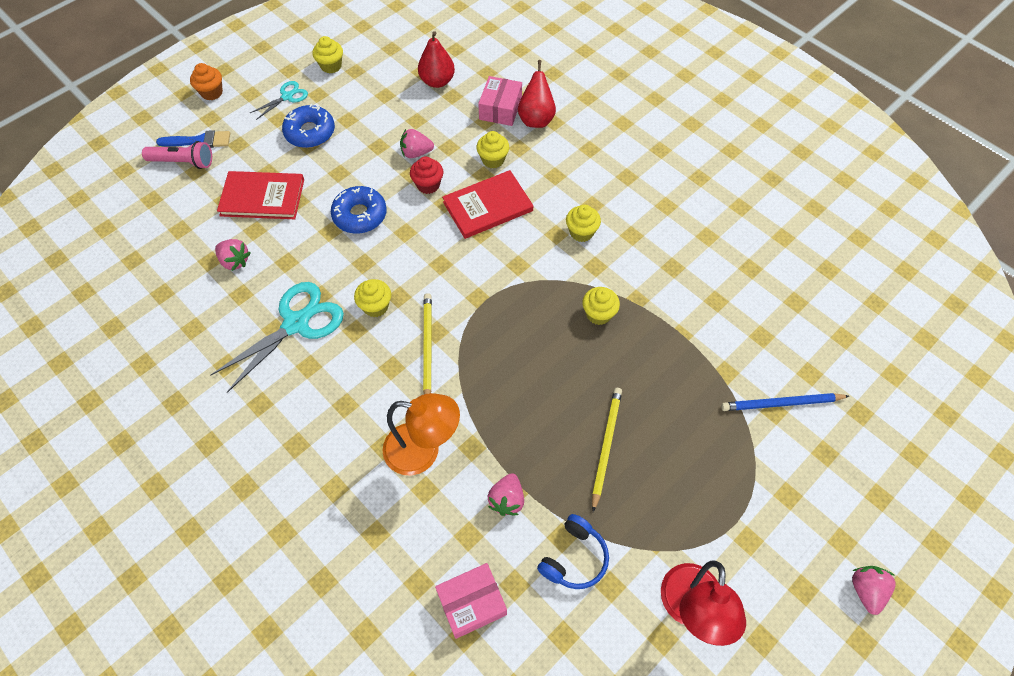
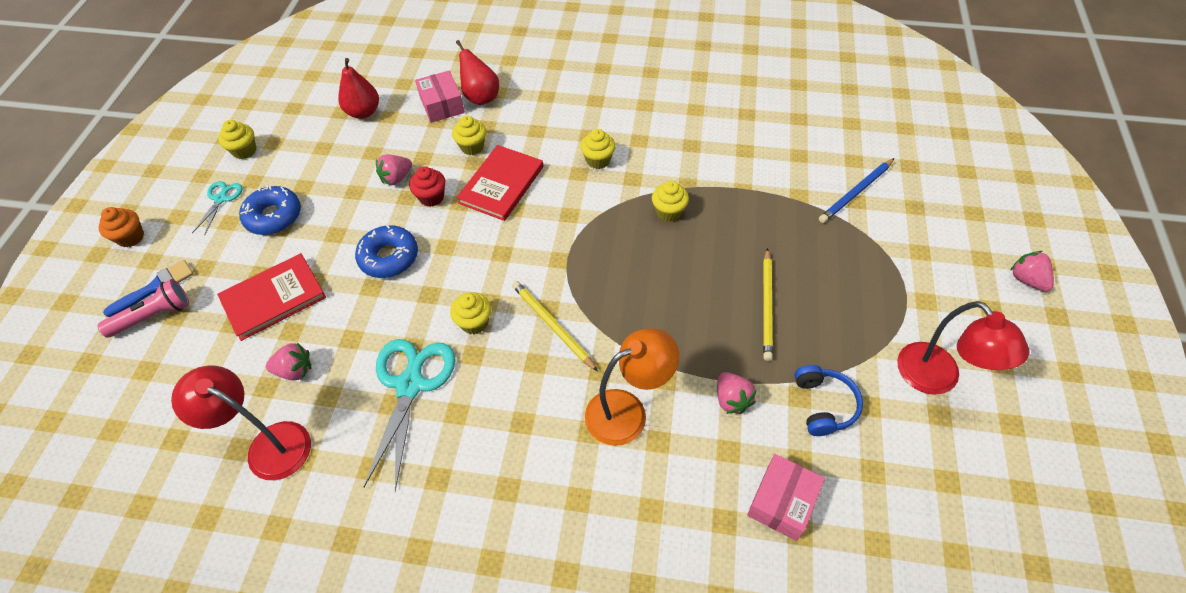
camera: 35 degrees left, 5 degrees down
(180, 303) = (268, 445): none -> red lamp
(605, 447) = (767, 305): yellow pencil -> yellow pencil turned 150 degrees counterclockwise

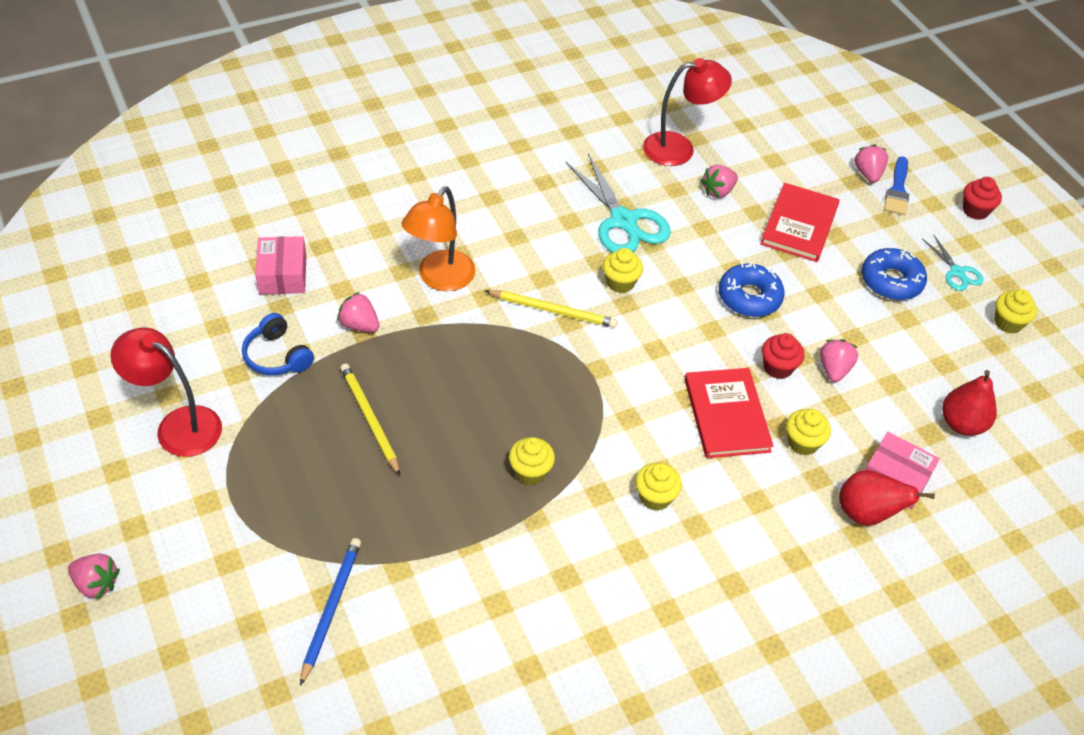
camera: 140 degrees right, 5 degrees down
(131, 237) = (975, 210): orange cupcake -> red cupcake
(153, 316) = (868, 174): pink flashlight -> pink strawberry

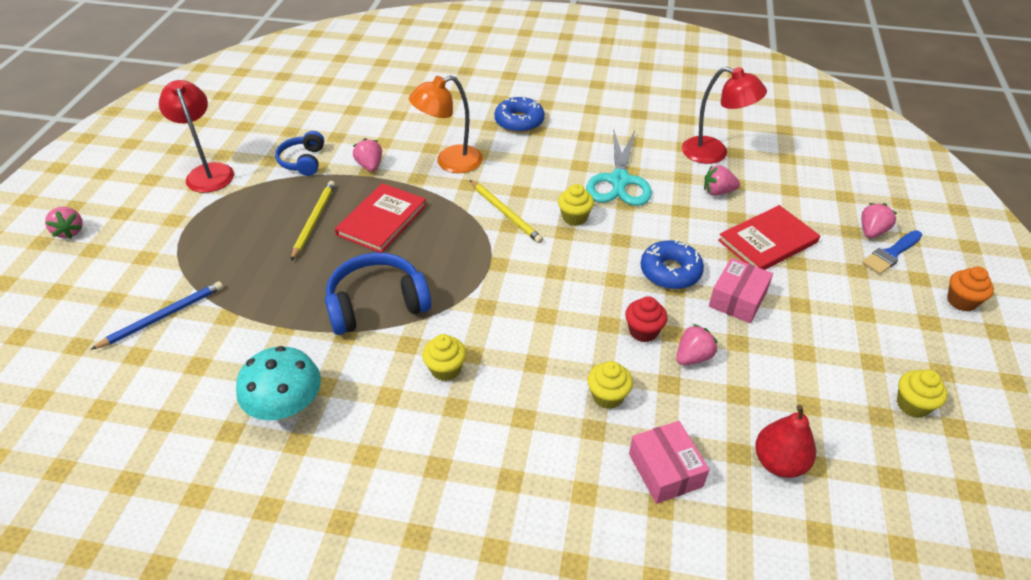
camera: 40 degrees right, 5 degrees down
(283, 275) = (357, 120): pink box -> pink box (737, 299)
(530, 472) = (377, 304): yellow cupcake -> blue headphones
(556, 616) = (287, 407): none -> turquoise mushroom
(727, 415) = (564, 343): red book -> red book (382, 220)
(866, 514) = (609, 482): red pear -> none
(891, 281) = (817, 317): blue donut -> blue donut (519, 121)
(957, 272) = (894, 340): turquoise scissors -> none
(975, 210) = (961, 301): red cupcake -> orange cupcake

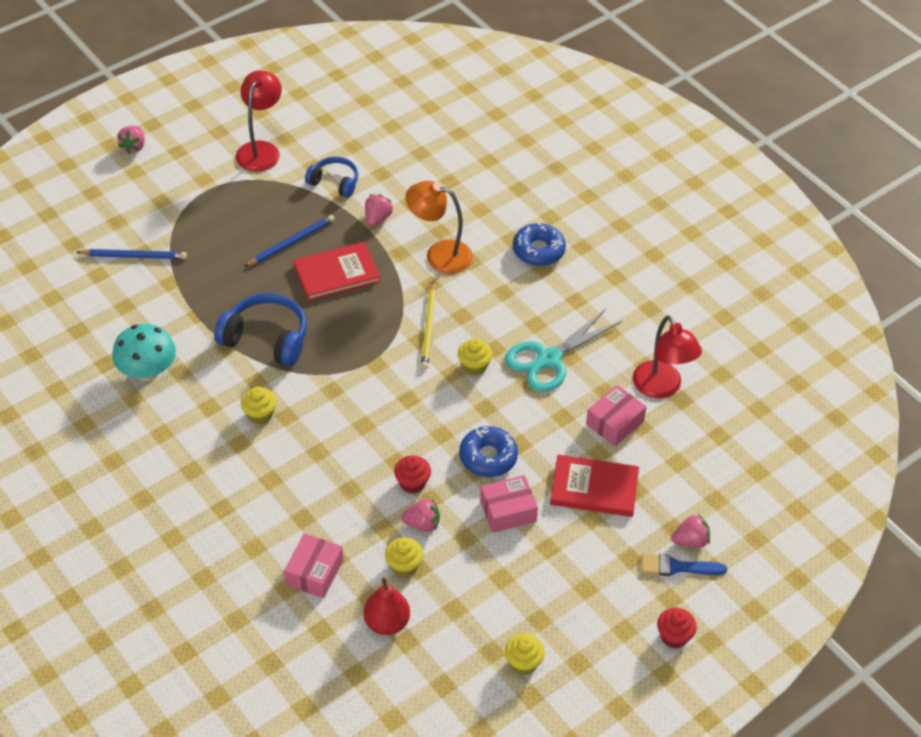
camera: 40 degrees right, 5 degrees up
(303, 161) = (334, 182): blue headphones -> blue headphones turned 75 degrees clockwise
(314, 221) = (291, 243): yellow pencil -> blue pencil
(607, 396) = (336, 506): yellow cupcake -> yellow cupcake (404, 566)
(718, 192) = (614, 423): pink strawberry -> pink box
(961, 301) = (674, 636): orange cupcake -> red cupcake

